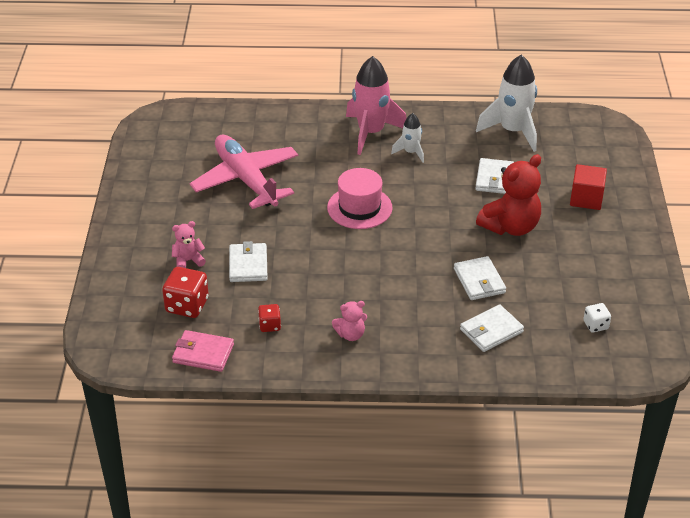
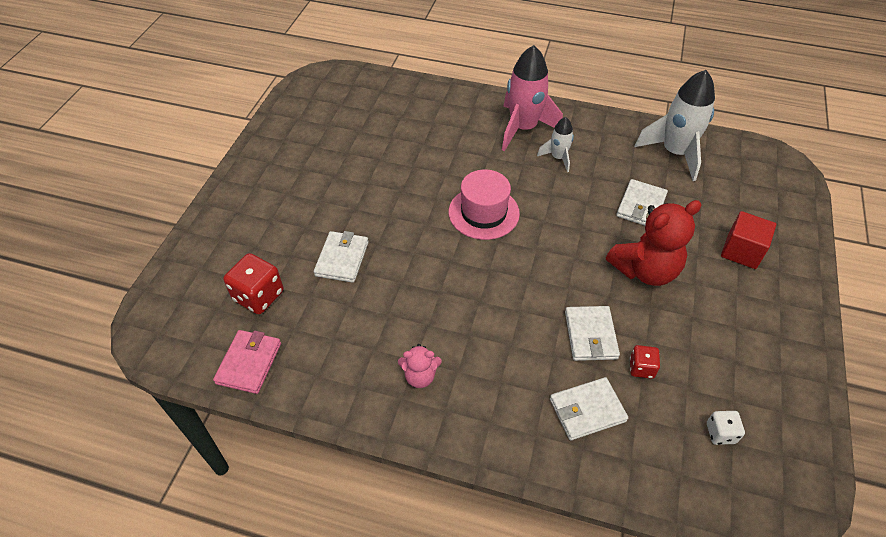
camera: 15 degrees right, 10 degrees up
(188, 261) = (283, 240): pink teddy bear -> none
(203, 353) = (249, 363): pink wallet -> pink wallet turned 75 degrees clockwise
(246, 180) = (379, 158): pink plane -> none
(270, 325) = (335, 342): red dice -> red dice (641, 368)

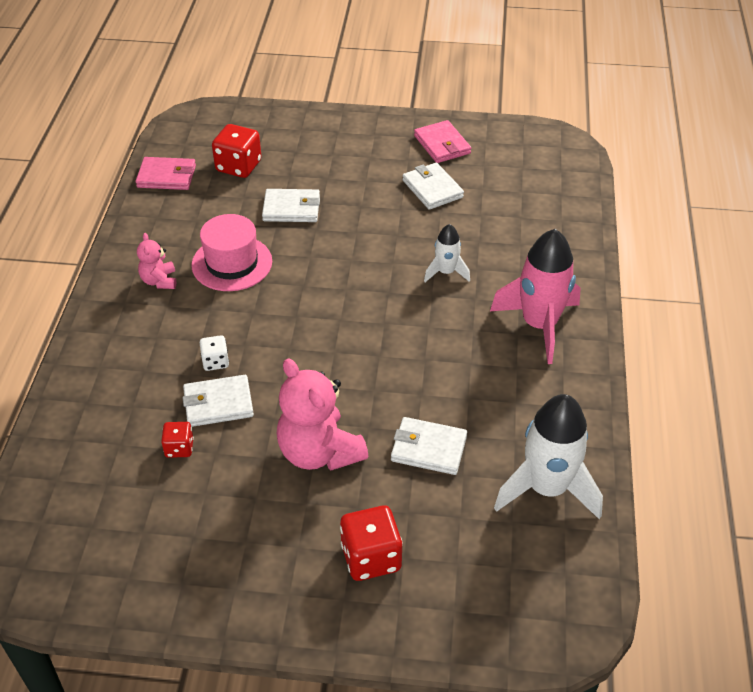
camera: 80 degrees right, 5 degrees down
(290, 145) = (442, 144): none -> pink wallet
(483, 213) = (379, 303): pink hat -> pink hat (232, 263)
(558, 158) = (494, 362): white rocket -> white rocket (446, 272)
(587, 410) = (126, 404): white wallet -> white wallet (432, 189)
(645, 270) = (319, 452): red teddy bear -> pink teddy bear
(720, 433) = (101, 516): white dice -> white dice (215, 362)
(741, 251) = (371, 557): red cube -> red dice

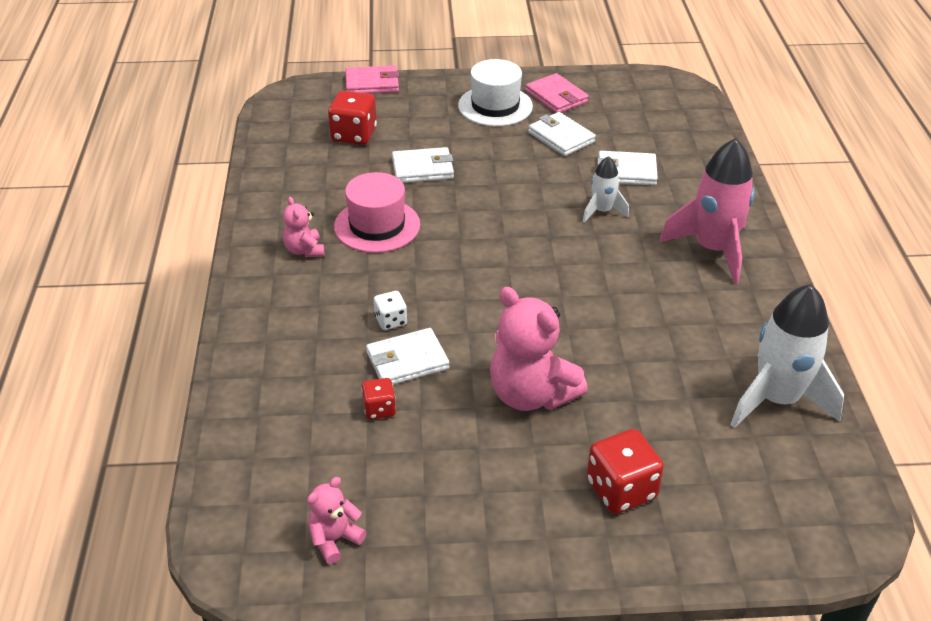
camera: 10 degrees left, 5 degrees down
(104, 567) = (334, 539): none -> pink teddy bear
(166, 176) = (280, 151): pink wallet -> pink wallet (372, 83)
(380, 149) = (495, 106): none -> white hat
(429, 448) = (643, 377): white wallet -> white wallet (626, 171)

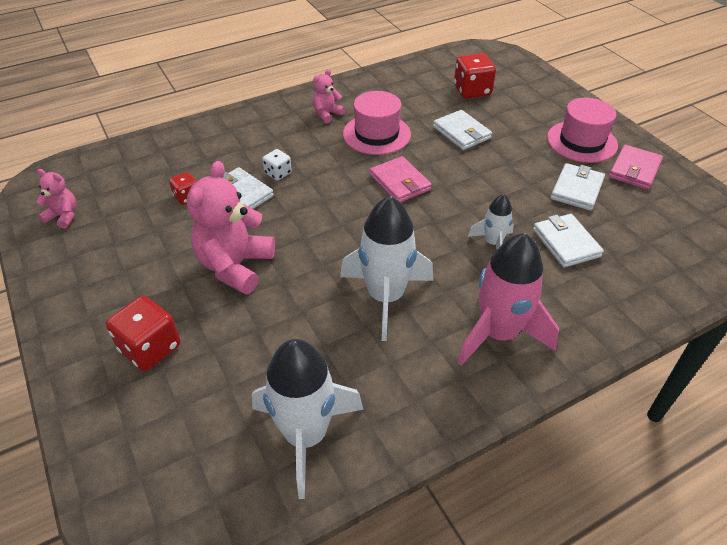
camera: 65 degrees right, 5 degrees up
(372, 83) = (544, 77): pink wallet -> pink wallet (400, 182)
(495, 106) = (581, 141): white hat -> pink hat
(635, 300) = (385, 297): none -> white rocket

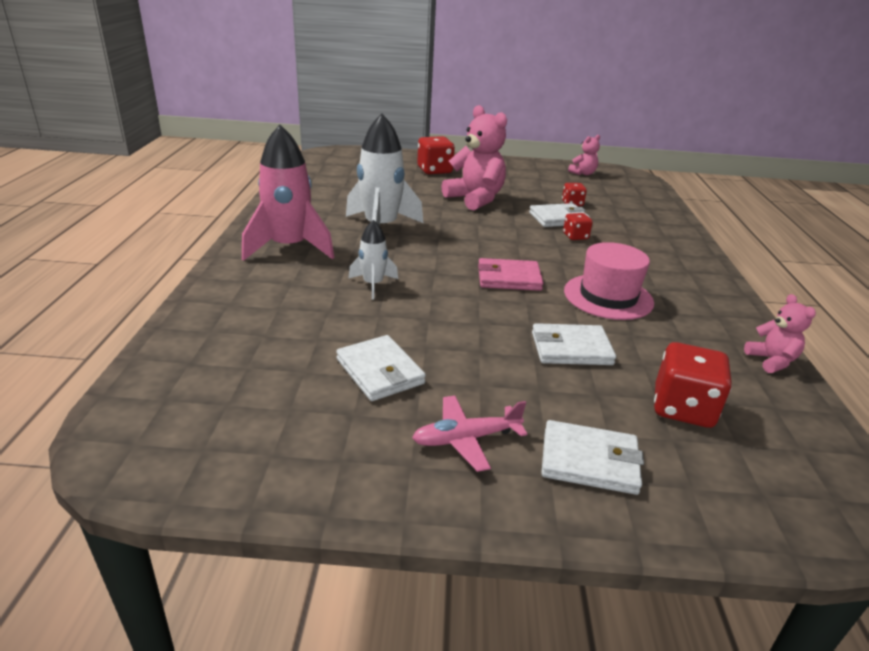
camera: 120 degrees right, 15 degrees down
(278, 173) = (575, 236): white dice -> red dice
(306, 435) = (321, 183): white rocket -> none
(327, 114) = (671, 285): pink teddy bear -> pink teddy bear (771, 361)
(566, 243) = (320, 319): white wallet -> white wallet (589, 461)
(581, 141) = (466, 439): pink hat -> pink plane
(634, 170) = (355, 447): pink wallet -> none

